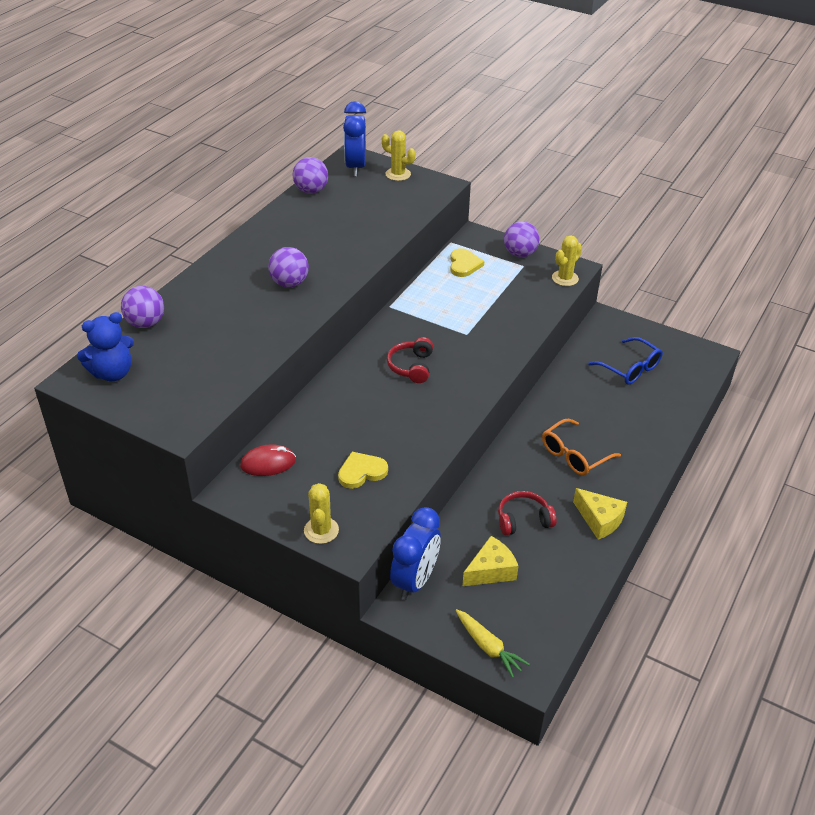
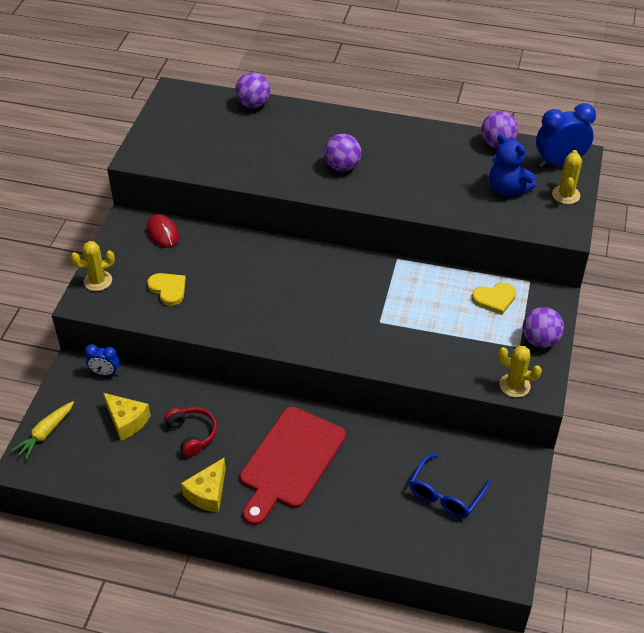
camera: 75 degrees right, 5 degrees up
(112, 373) = (188, 106): blue teddy bear -> blue teddy bear (507, 188)
(411, 366) = (314, 292): red headphones -> none
(415, 580) = (105, 373): blue clock -> blue clock, size x0.55
(574, 455) = (290, 461): orange glasses -> red cutting board

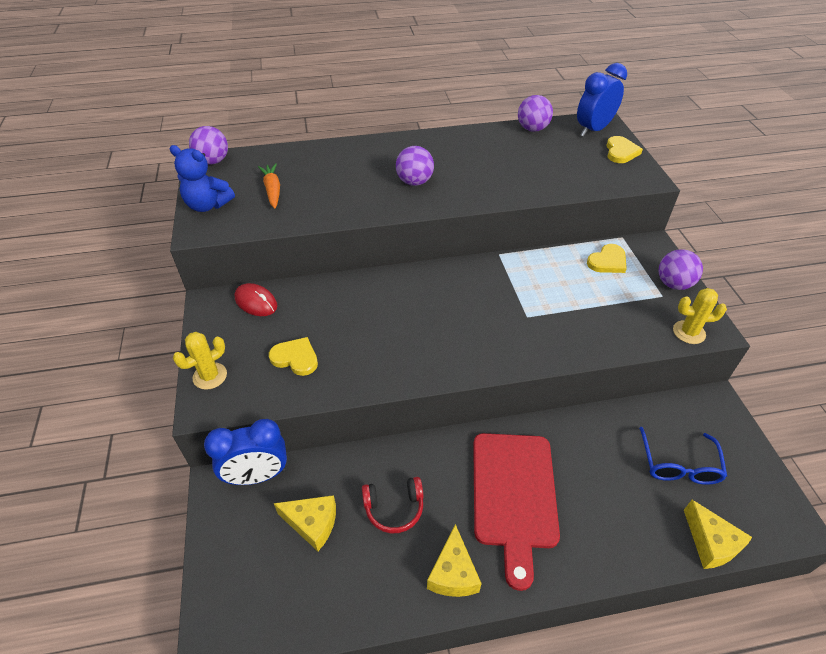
camera: 25 degrees left, 0 degrees up
(45, 433) = (222, 582): yellow carrot -> none
(105, 373) = (257, 476): blue clock -> blue clock, size x1.82
(192, 434) = (394, 508): red headphones -> red headphones turned 135 degrees clockwise
(215, 138) = (272, 190): none -> orange carrot
(253, 104) = (292, 152): purple ball -> purple ball (213, 161)
(423, 556) = (710, 543): none -> yellow cheese
(507, 188) = (571, 160): blue teddy bear -> blue teddy bear (208, 205)
(566, 195) = (621, 152): yellow cactus -> yellow heart

